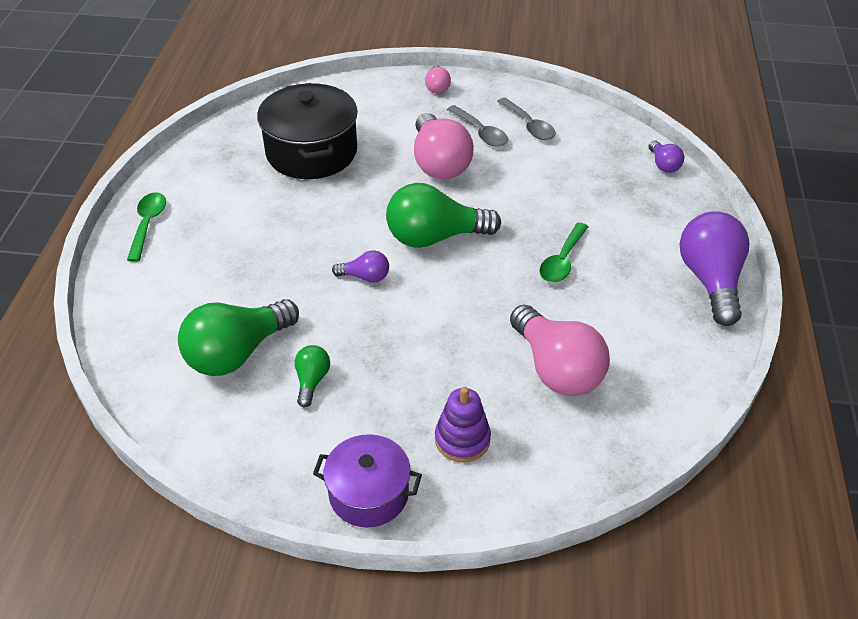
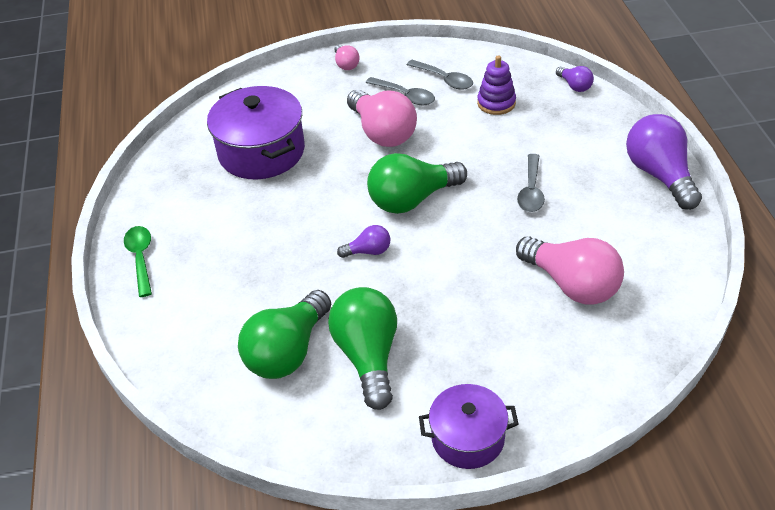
camera: 15 degrees left, 0 degrees up
(311, 152) = (261, 152): black pot -> purple pot
(312, 381) = (368, 356): green light bulb -> green light bulb, size x2.06
(462, 439) = (523, 367): purple stacking toy -> purple stacking toy (496, 103)
(562, 260) = (531, 190): green spoon -> grey spoon

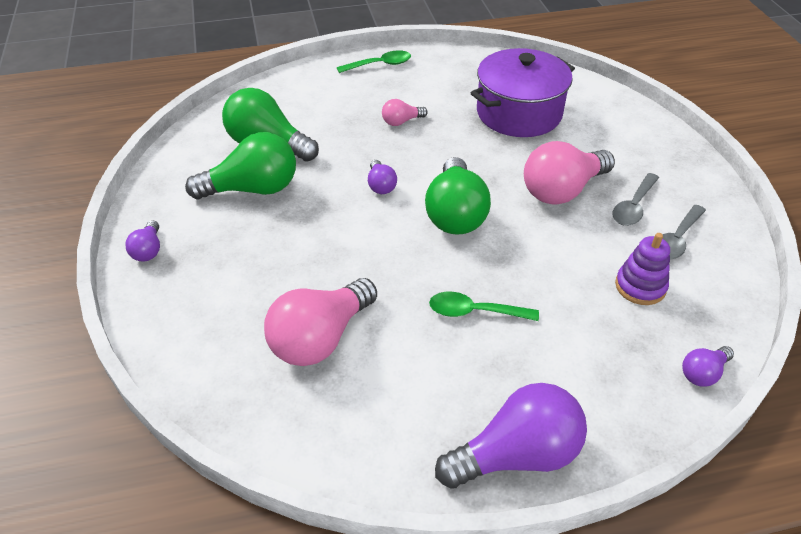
camera: 85 degrees right, 0 degrees up
(346, 64) = (680, 160): pink light bulb -> pink light bulb (401, 121)
(412, 199) = (455, 214): green light bulb -> green light bulb turned 150 degrees counterclockwise
(468, 438) = (148, 250): purple pot -> purple light bulb
(531, 190) = (475, 312): grey spoon -> green spoon

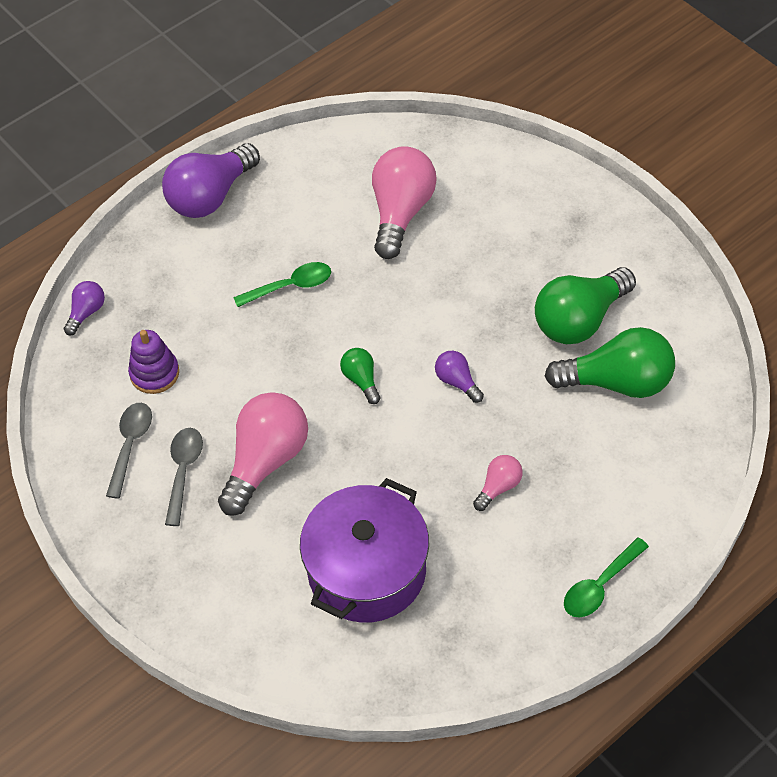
camera: 155 degrees right, 10 degrees up
(148, 250) = (608, 219): purple light bulb -> none
(455, 214) = (361, 380): green light bulb -> green light bulb, size x0.48

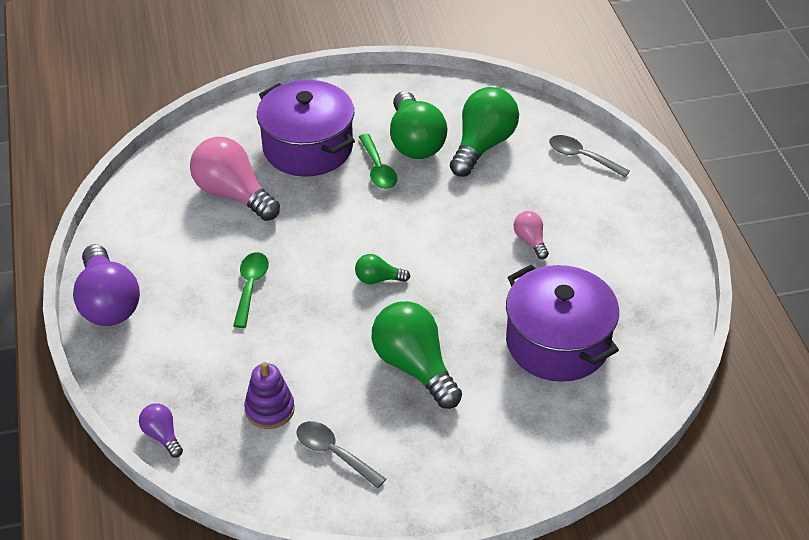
camera: 65 degrees left, 10 degrees down
(183, 471) = (387, 425): grey spoon -> grey spoon (582, 157)
(266, 461) = (414, 367): pink light bulb -> green light bulb
(457, 382) = (421, 226): purple light bulb -> none
(506, 236) = (308, 147): none -> purple pot
(600, 585) = (645, 222): green spoon -> green spoon (378, 169)

